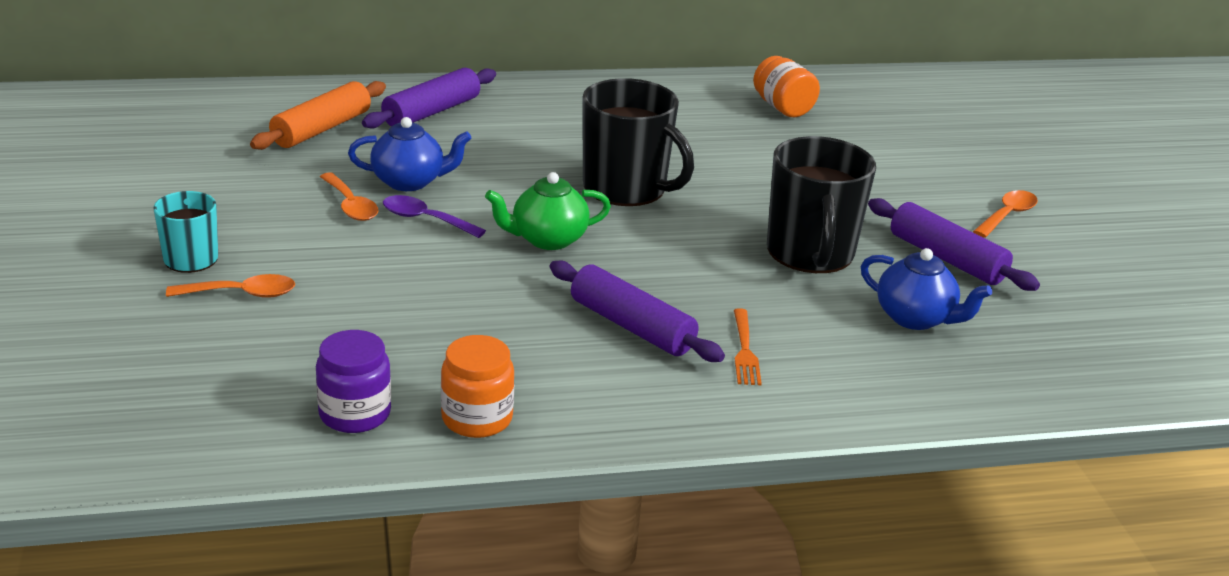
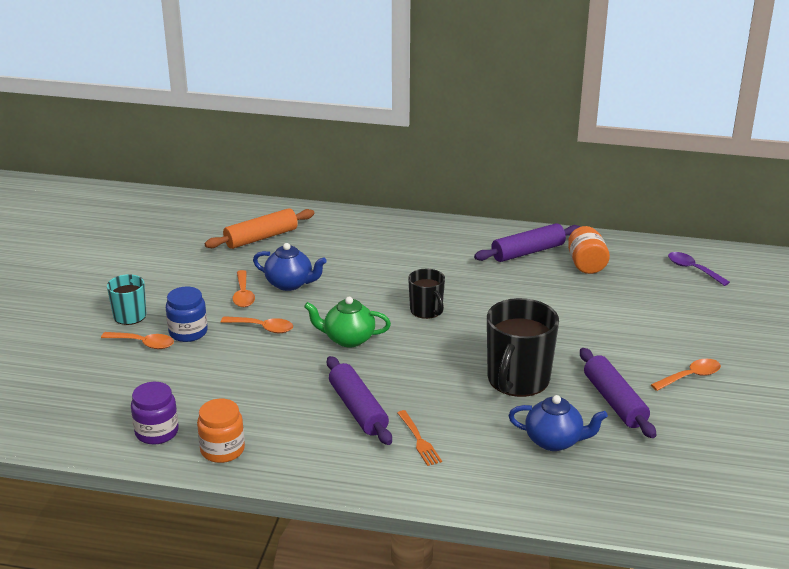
camera: 25 degrees right, 0 degrees up
(302, 267) = (188, 332): none -> blue jar
(412, 244) = (262, 328): none -> orange spoon
(425, 219) = (282, 312): purple spoon -> purple spoon (693, 269)
(431, 112) = (338, 234): purple rolling pin -> purple rolling pin (527, 252)
(626, 188) = (426, 310): black mug -> black mug, size x0.56
(744, 350) = (418, 440): orange fork -> orange fork turned 45 degrees counterclockwise
(915, 318) = (554, 441): blue teapot -> blue teapot turned 45 degrees counterclockwise

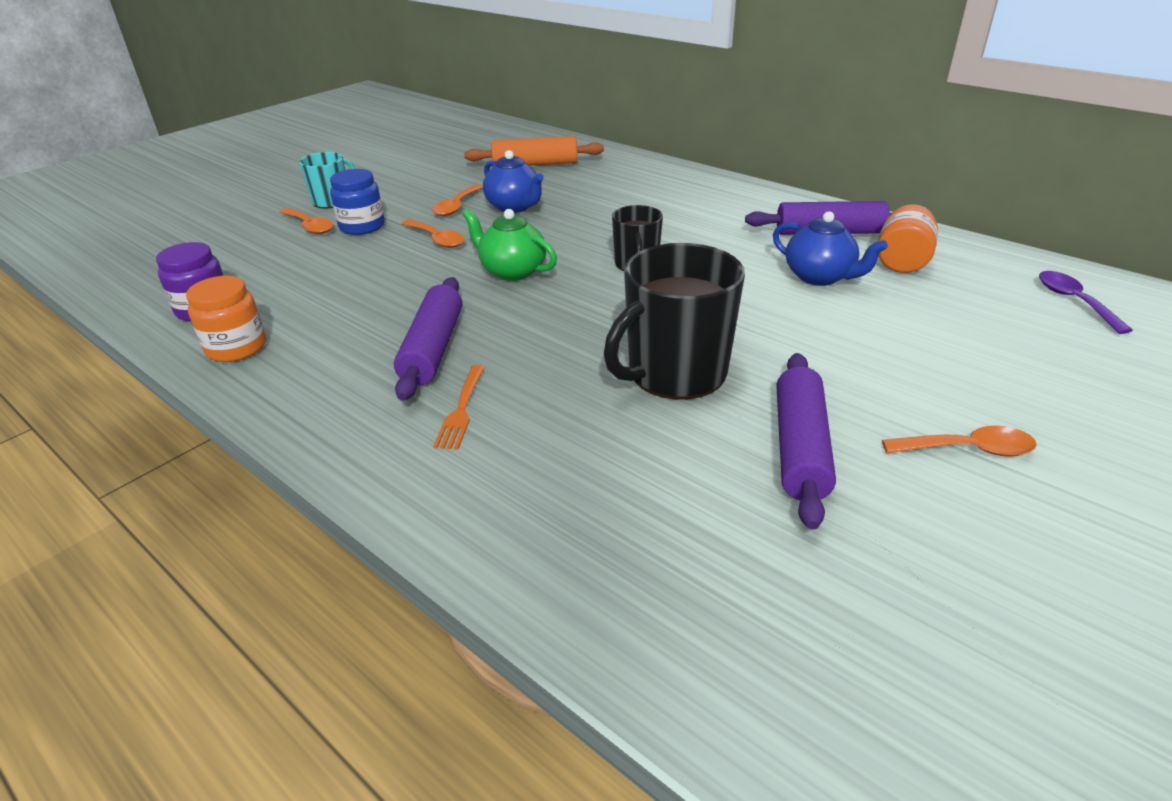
camera: 30 degrees right, 5 degrees up
(554, 441) = (649, 476): blue teapot -> blue teapot (820, 277)

